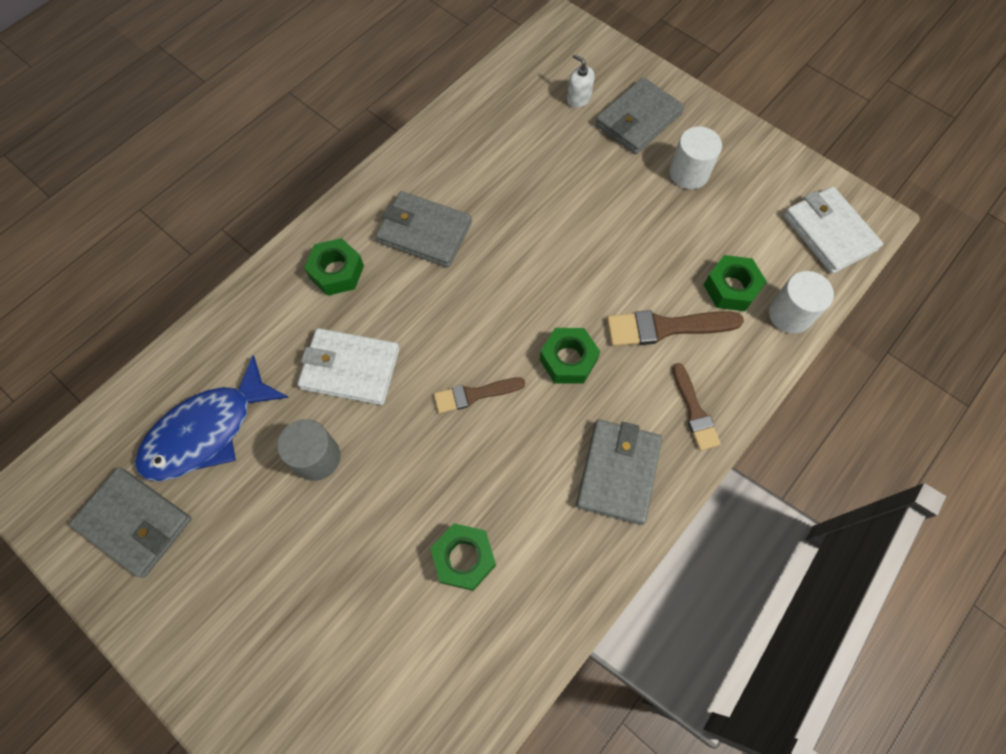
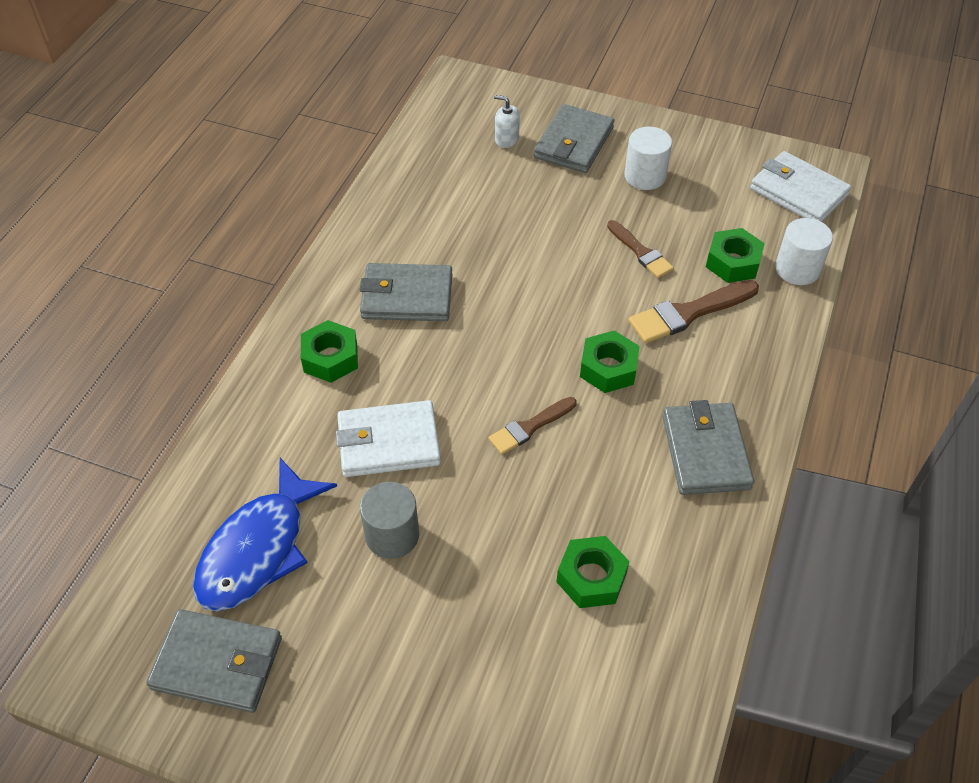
camera: 20 degrees left, 15 degrees down
(694, 411) = (751, 376): brown brush -> brown brush (640, 252)

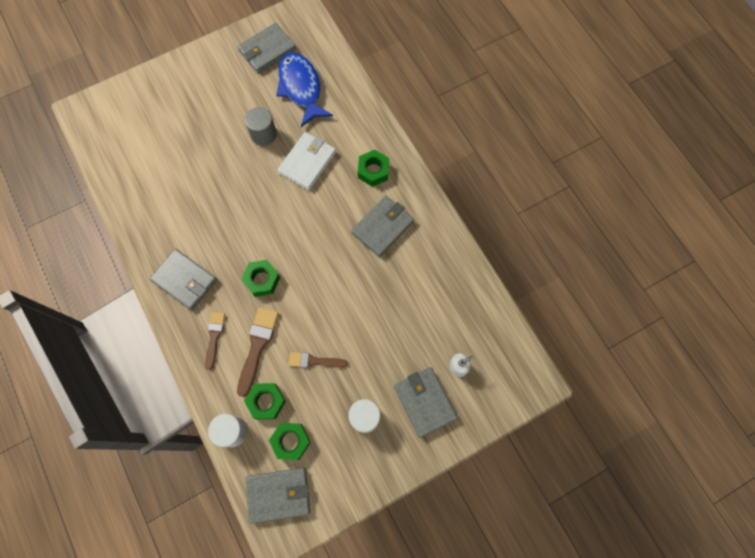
camera: 130 degrees right, 20 degrees up
(530, 427) = (263, 221): brown brush -> brown brush (214, 337)
(591, 577) = (179, 188): green nut -> green nut (291, 441)
(798, 192) = (278, 494): white wallet -> grey wallet

